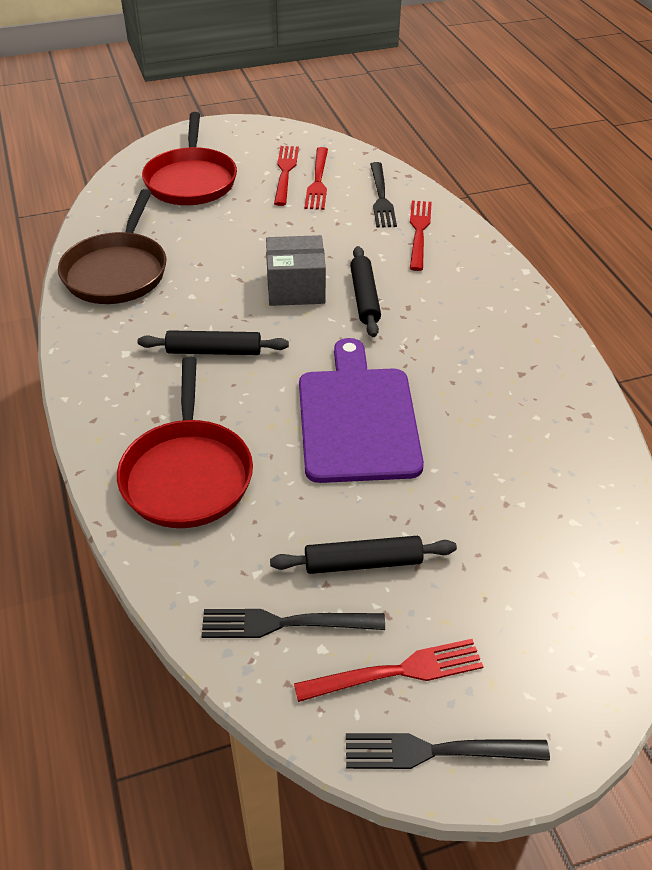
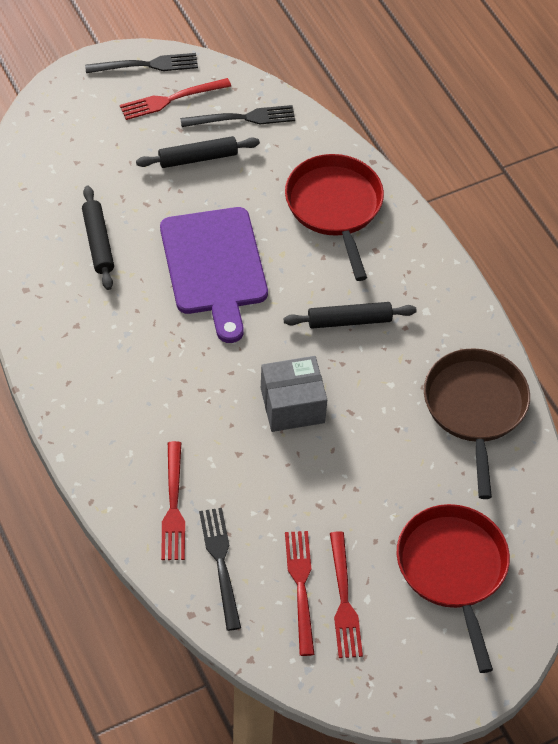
camera: 170 degrees right, 10 degrees up
(364, 298) = (223, 400): black rolling pin -> black rolling pin (98, 242)

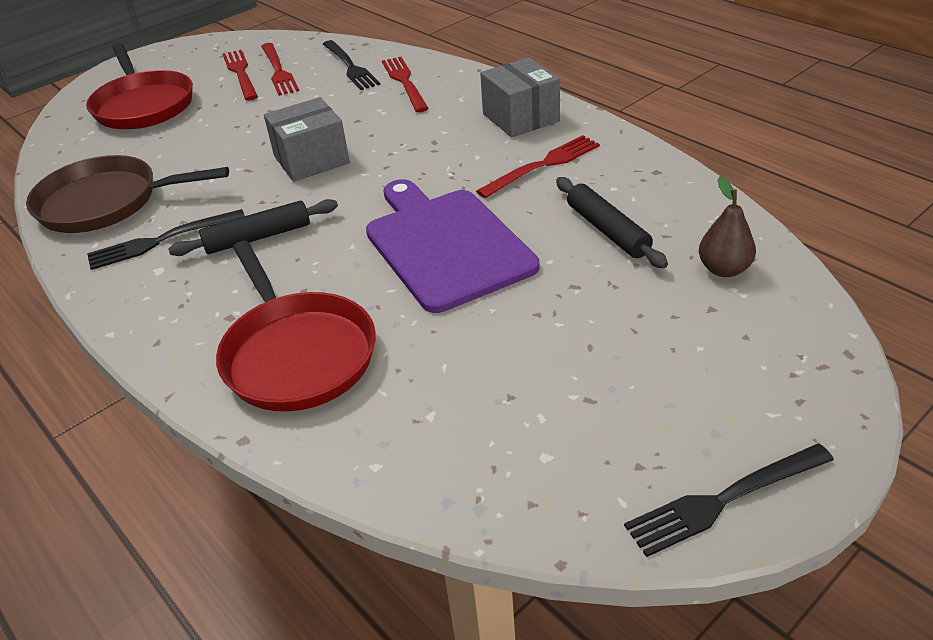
camera: 170 degrees right, 15 degrees down
(48, 186) = (723, 269): none -> brown pear
(91, 399) = (521, 117): none -> grey box
(170, 100) = (636, 444): red fork -> red fork (544, 165)
(198, 158) = (535, 364): black rolling pin -> none
(243, 118) = (490, 450): black fork -> black fork (160, 241)
(475, 408) = (106, 202): brown pan -> brown pan turned 105 degrees clockwise

